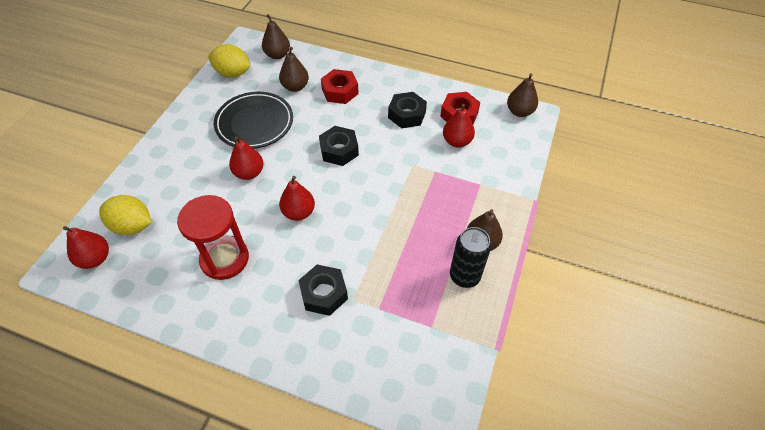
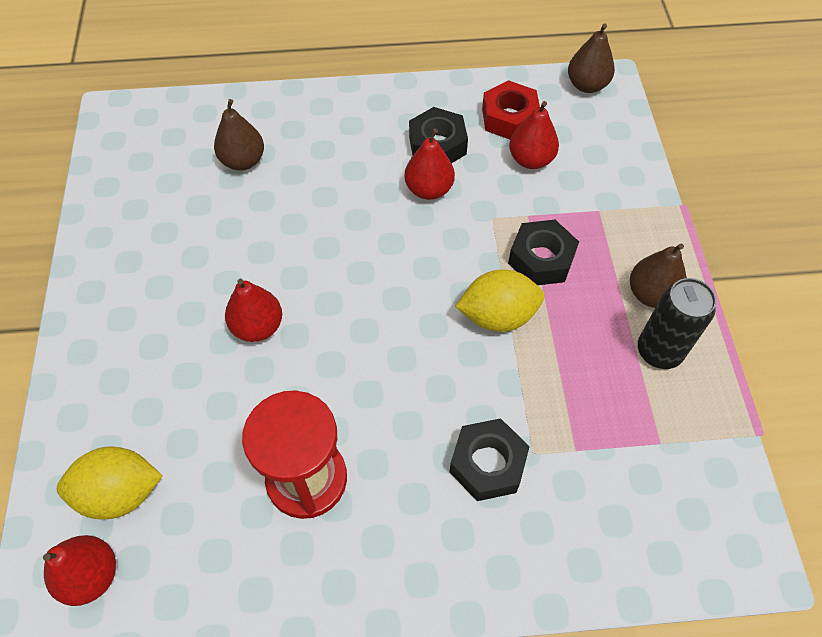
camera: 25 degrees left, 5 degrees up
(232, 73) = (126, 174): yellow lemon -> yellow lemon (498, 316)
(254, 123) = (215, 244): black plate -> none
(277, 55) = (181, 119): brown pear -> none
(299, 212) = (374, 357): red pear -> red pear (429, 189)
(339, 150) = (373, 237): black nut -> black nut (541, 259)
(340, 91) = (317, 144): red nut -> none

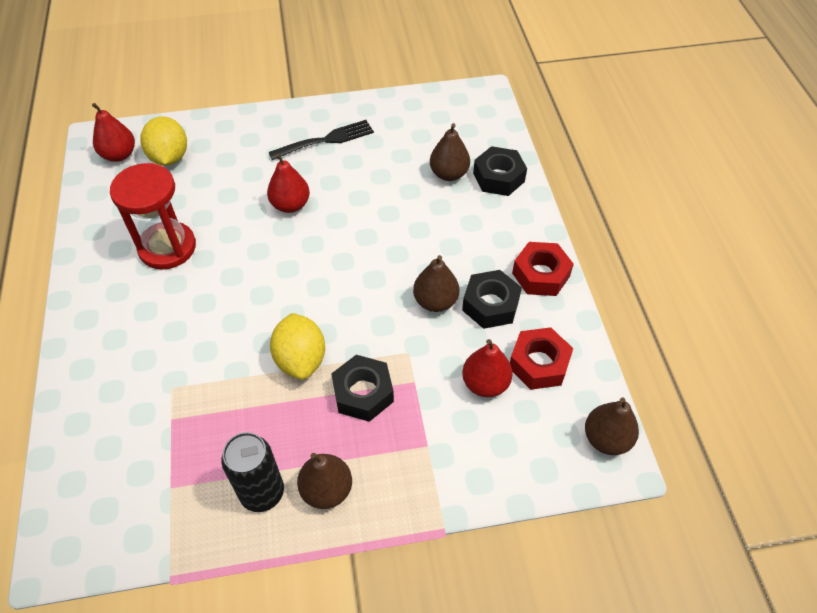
camera: 85 degrees right, 5 degrees down
(145, 284) = (326, 140): none -> black fork
(403, 102) = (541, 274): none -> red nut
(429, 189) = (435, 301): red pear -> brown pear
(487, 464) = (166, 356): black nut -> black nut (498, 177)

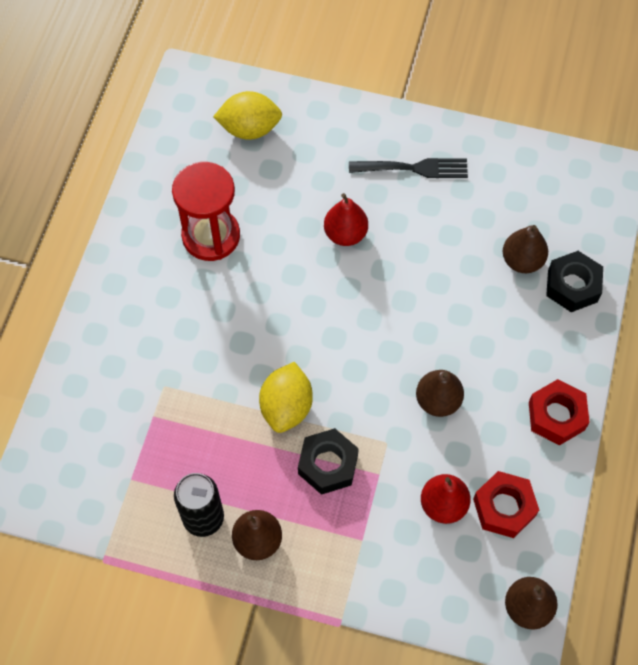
camera: 25 degrees right, 10 degrees up
(119, 155) = (202, 107): red pear -> none
(169, 157) = (249, 129): yellow lemon -> yellow lemon turned 75 degrees clockwise
(490, 305) = (489, 427): black nut -> none

